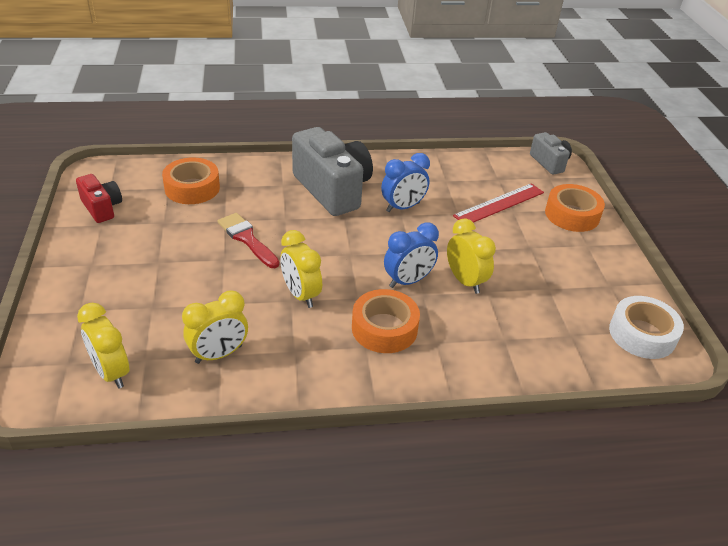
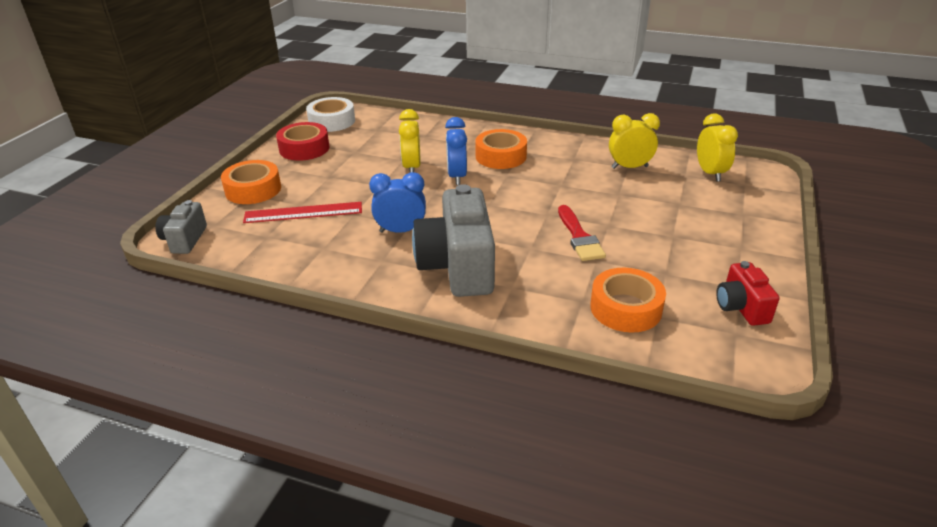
camera: 150 degrees left, 5 degrees down
(300, 295) = (551, 186): yellow clock -> none
(408, 281) = (457, 177): blue clock -> blue clock turned 90 degrees counterclockwise
(604, 277) = (304, 148): none -> red tape

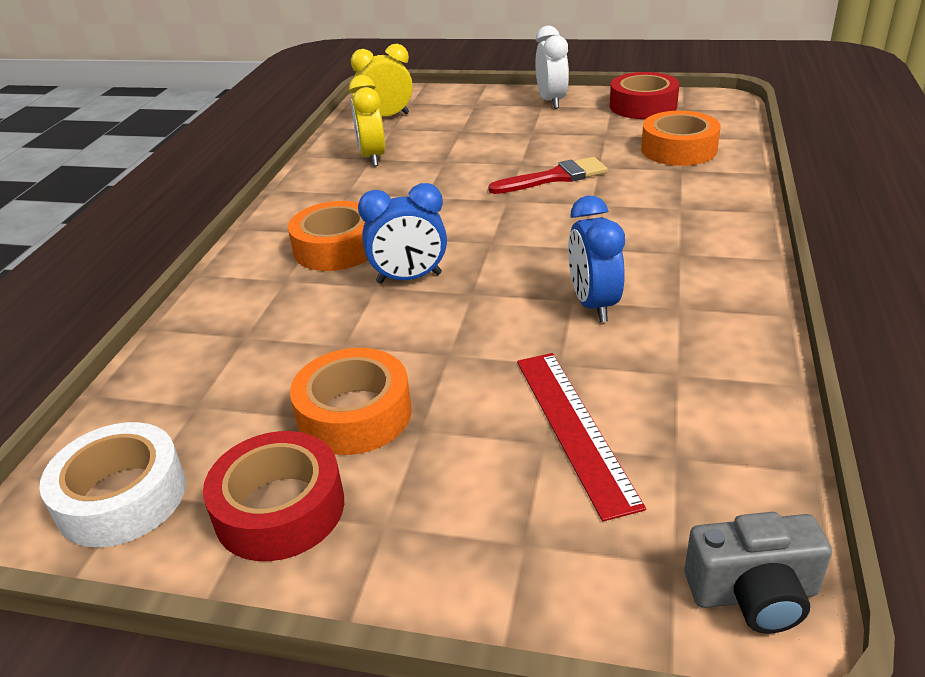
camera: 95 degrees left, 0 degrees up
(253, 189) = (499, 543): orange tape -> orange tape (354, 414)
(411, 167) = (378, 329): yellow clock -> none
(458, 266) = (660, 246): grey camera -> none
(741, 307) = (643, 106): red camera -> red tape
(752, 254) = (551, 101): none -> white clock

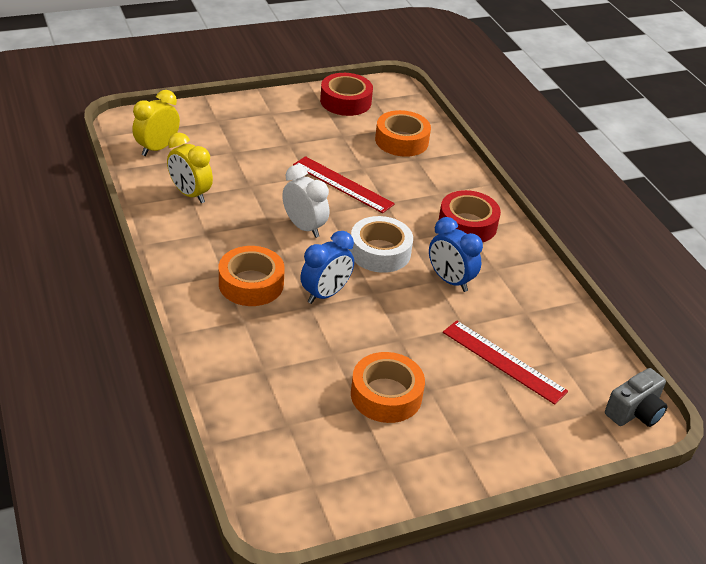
camera: 40 degrees left, 5 degrees up
(122, 497) = (310, 491): white tape -> white tape (380, 252)
(280, 508) = (402, 461): red tape -> red tape (467, 224)
(551, 101) = (275, 107): white clock -> white clock (304, 227)
(554, 177) = (342, 184): red brush -> red ruler

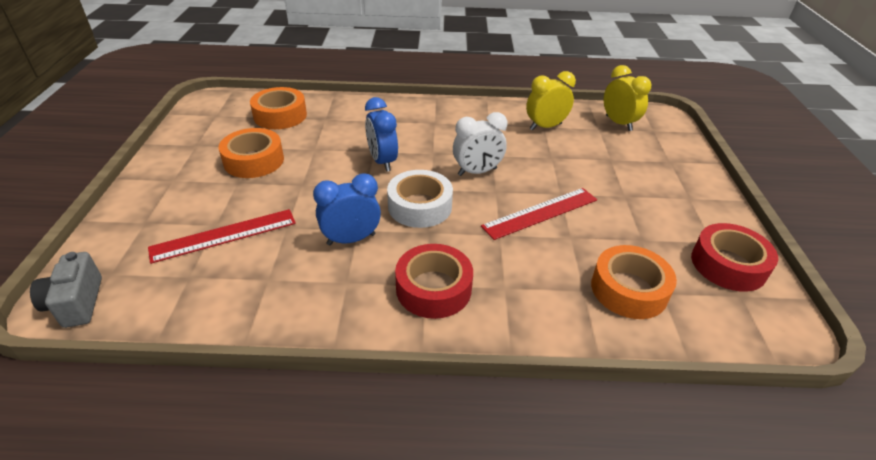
camera: 115 degrees right, 0 degrees up
(251, 284) = (416, 131): orange tape -> orange tape (280, 115)

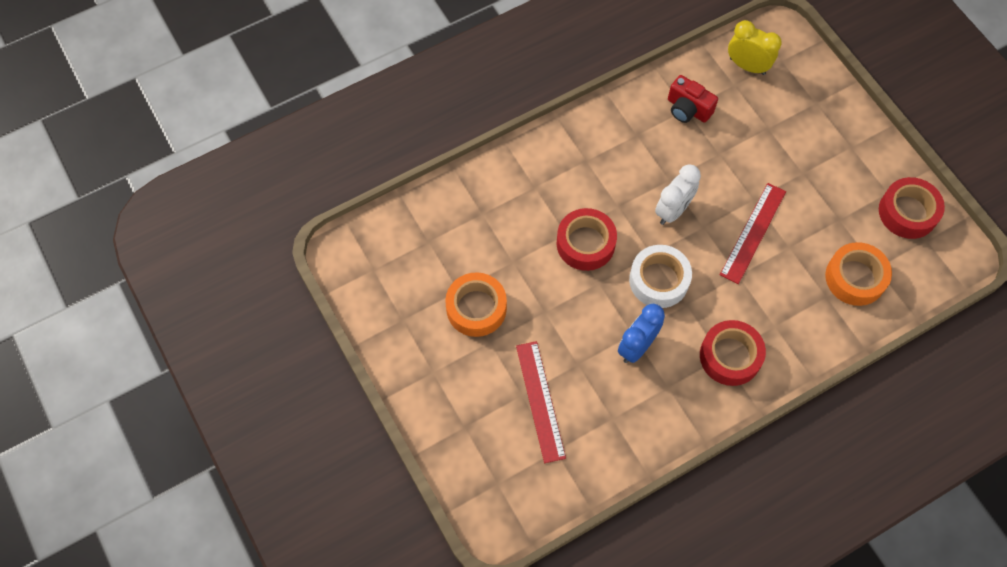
camera: 30 degrees left, 25 degrees up
(76, 303) = (505, 518): grey camera -> none
(224, 235) = (540, 401): red ruler -> red ruler turned 45 degrees counterclockwise
(280, 115) = (435, 234): orange tape -> none
(382, 161) = (585, 243): blue clock -> red tape
(545, 127) = (688, 109): yellow clock -> red camera

